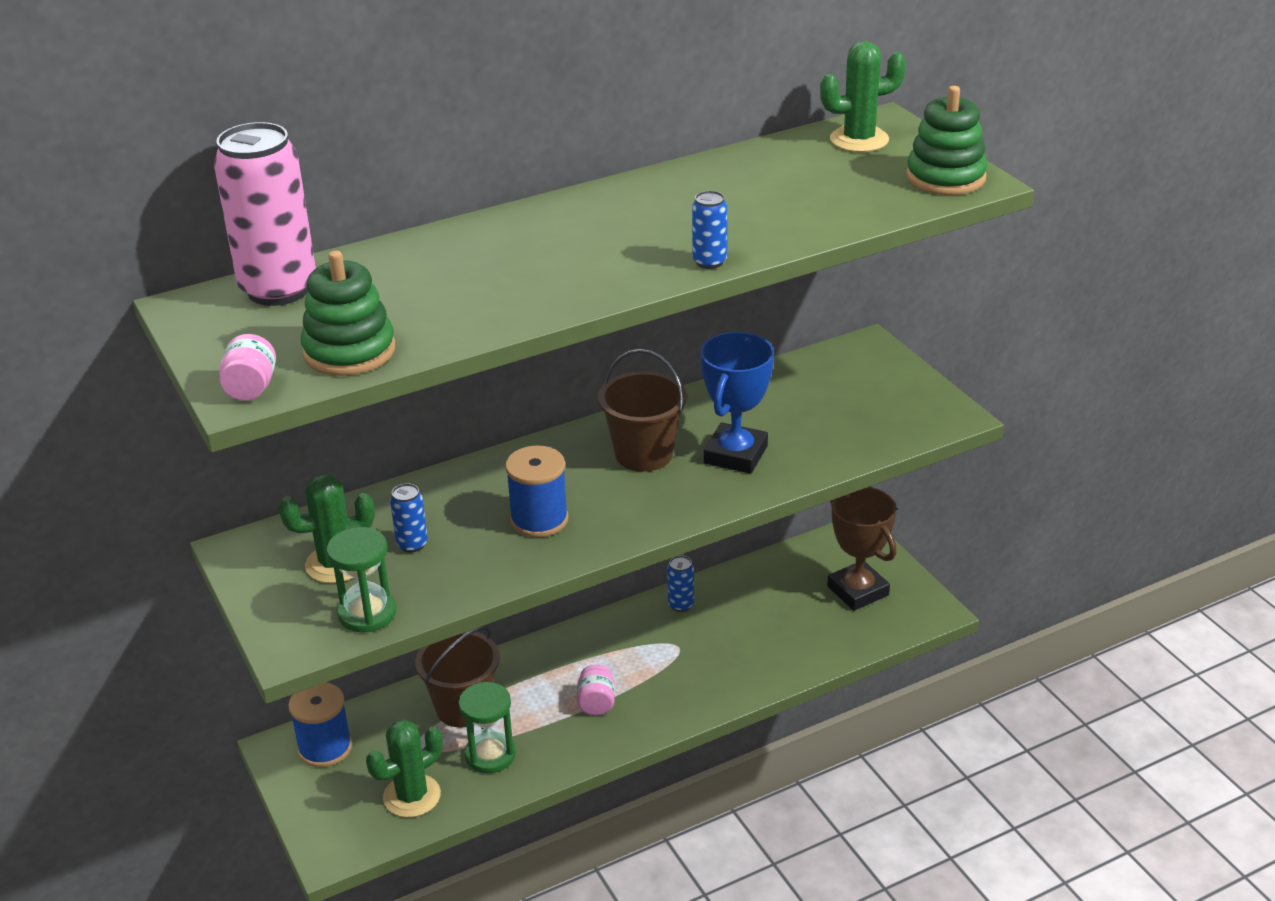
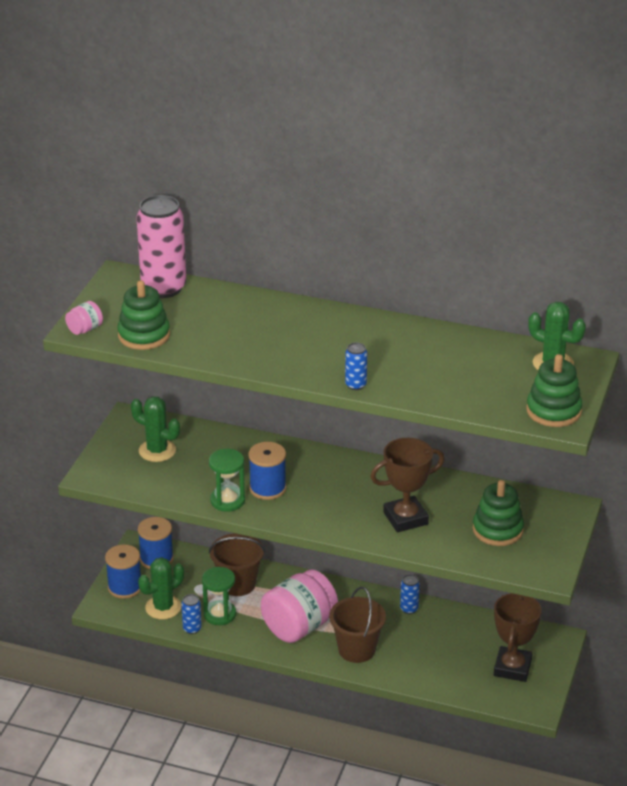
camera: 45 degrees right, 0 degrees up
(330, 808) = (125, 587): none -> blue spool
(367, 613) = (138, 481): green hourglass -> green hourglass (227, 500)
(412, 544) = (199, 463): blue can -> blue can (192, 629)
(412, 796) = (163, 607): green cactus -> green cactus turned 45 degrees counterclockwise
(596, 703) = (299, 626): pink jar -> pink jar, size x2.27
(644, 454) = (363, 489): brown bucket -> brown bucket (357, 649)
(735, 455) = (405, 518): blue trophy -> brown trophy
(839, 408) = (497, 530): none -> green stacking toy

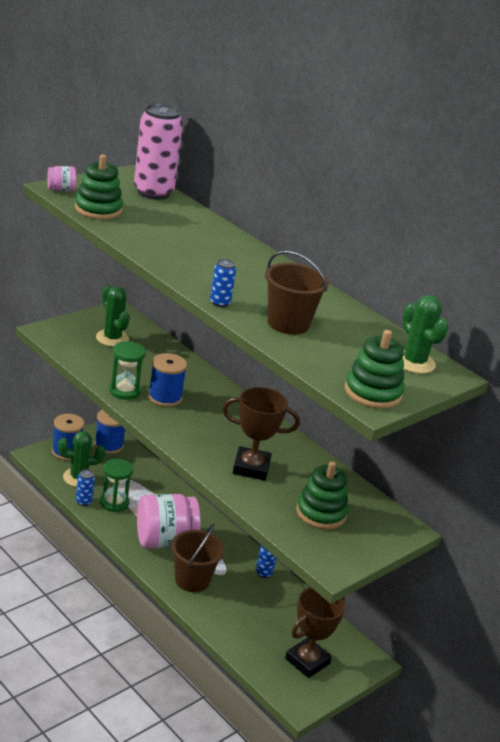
camera: 25 degrees right, 5 degrees down
(237, 584) = (149, 490): brown bucket -> brown bucket (288, 323)

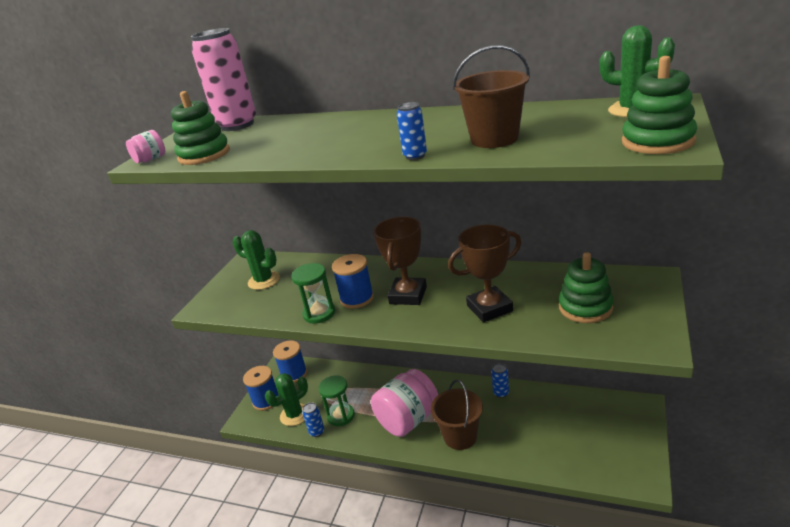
camera: 20 degrees left, 0 degrees up
(307, 661) = (607, 440): brown trophy -> brown trophy (408, 295)

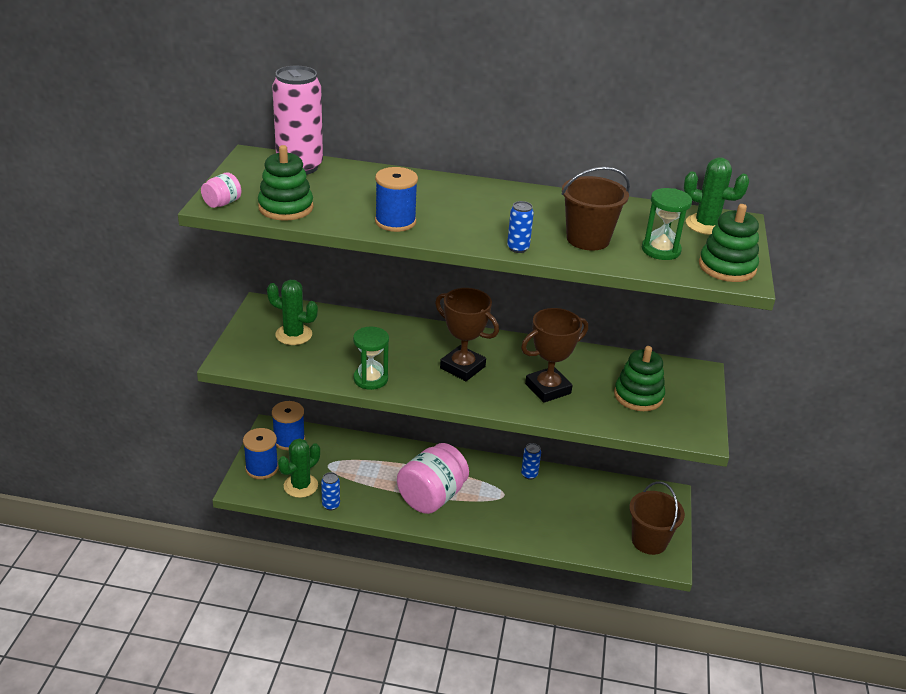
camera: 15 degrees left, 5 degrees up
(341, 416) = (355, 489): green hourglass -> green hourglass (661, 250)
(357, 298) = (408, 366): blue spool -> blue spool (395, 222)
(408, 295) = (462, 367): brown trophy -> brown trophy turned 60 degrees counterclockwise
(460, 436) = (489, 516): brown bucket -> brown bucket (649, 541)

